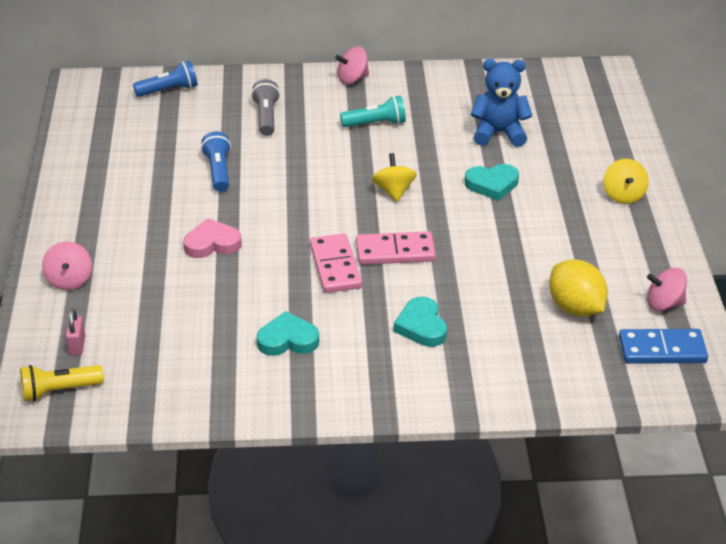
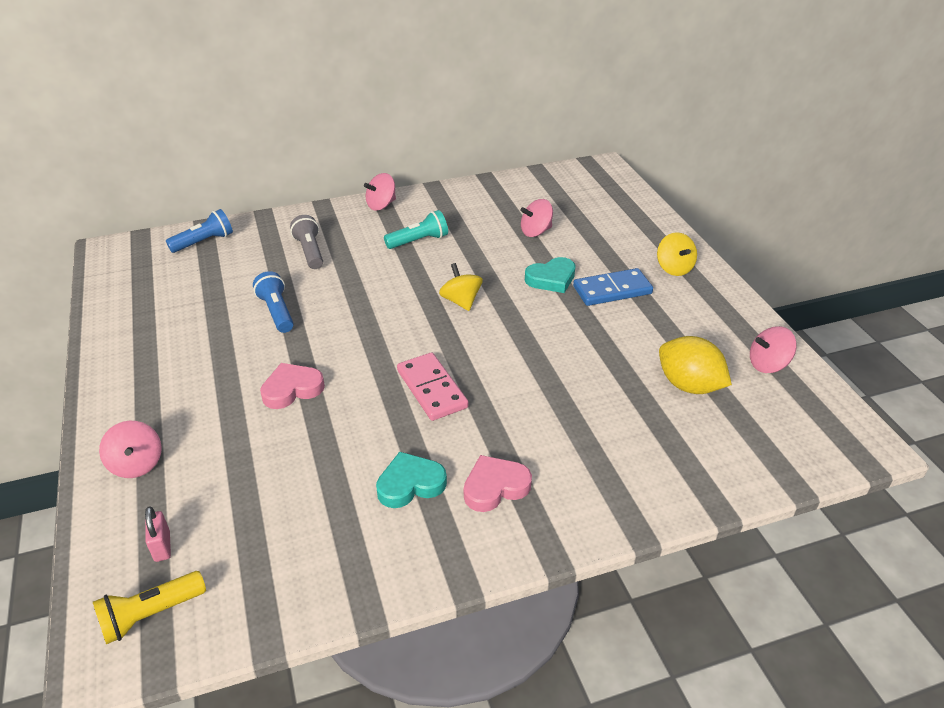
camera: 15 degrees left, 0 degrees up
(358, 356) = (495, 487): none -> pink heart
(395, 251) = (487, 361): pink domino -> none
(421, 326) = (547, 437): turquoise heart -> none
(499, 133) = (536, 231): blue teddy bear -> pink spinning top
(662, 349) = (793, 412): blue domino -> blue domino (612, 290)

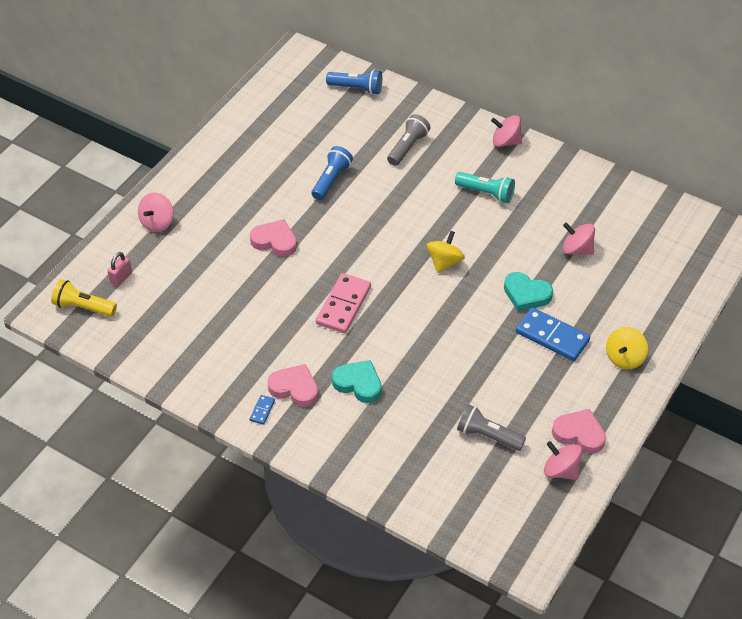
camera: 50 degrees right, 10 degrees up
(410, 484) = (258, 348): turquoise heart -> turquoise heart (358, 383)
(497, 533) = (262, 410): none -> blue domino
(688, 385) = (488, 436): yellow lemon -> grey flashlight
(734, 332) = (579, 434): none -> pink heart

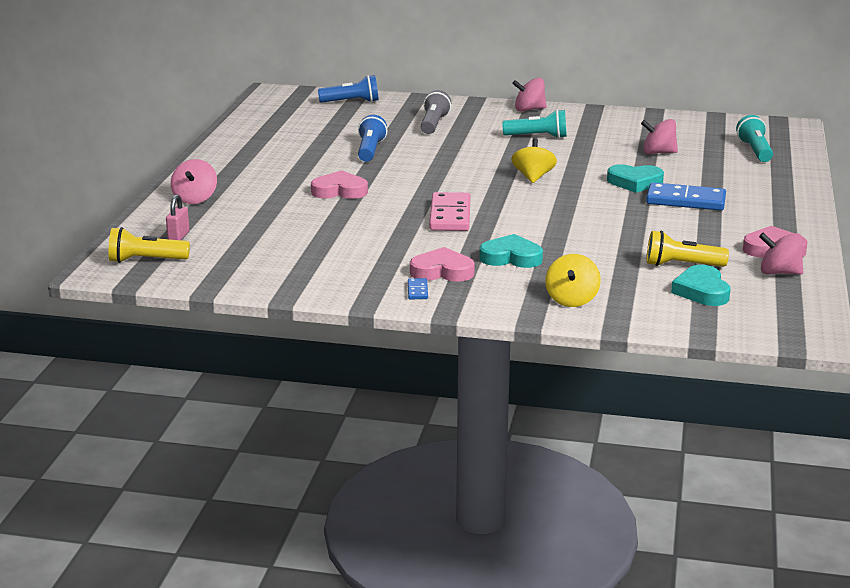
camera: 20 degrees left, 25 degrees down
(481, 478) = (702, 291): none -> turquoise heart
(488, 436) = (682, 265): grey flashlight -> yellow flashlight
(624, 358) = (769, 201): yellow spinning top -> yellow spinning top (571, 300)
(666, 269) = (755, 151): none -> turquoise flashlight

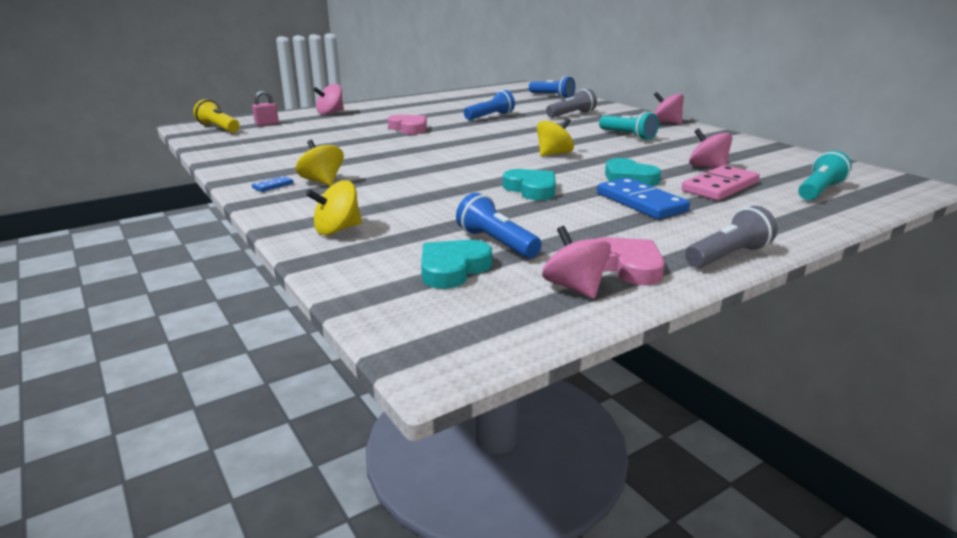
camera: 45 degrees right, 0 degrees up
(442, 271) = (322, 181): pink heart -> yellow spinning top
(450, 215) = (429, 156): pink domino -> pink domino (720, 187)
(511, 257) = (388, 190): turquoise heart -> turquoise heart (531, 189)
(682, 265) = (496, 243): yellow flashlight -> blue flashlight
(802, 221) = (728, 256): none -> grey flashlight

